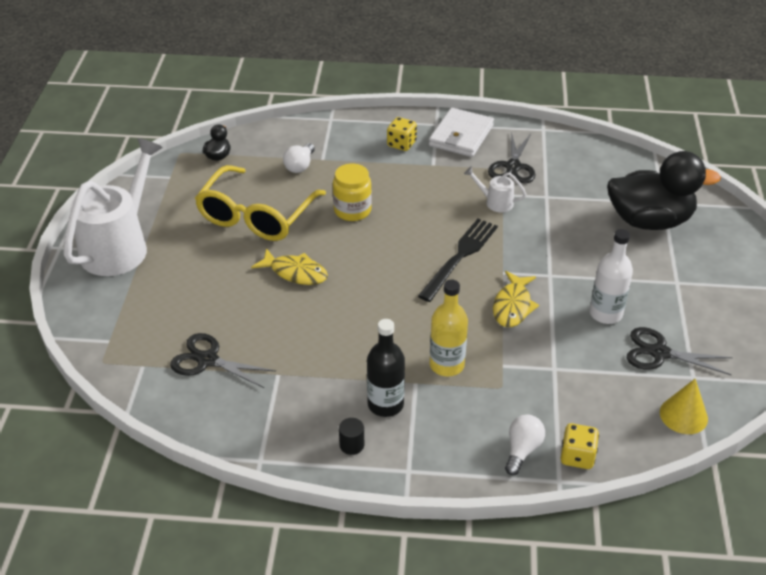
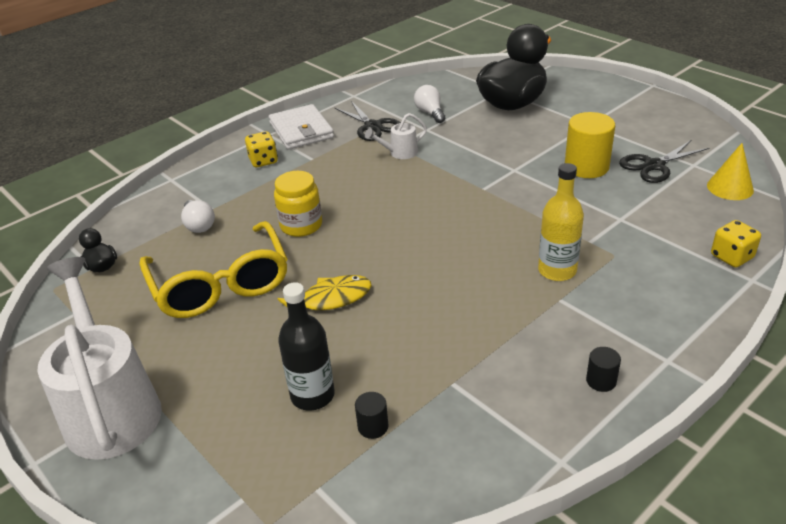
camera: 45 degrees left, 5 degrees down
(207, 360) = (373, 426): black scissors -> black cylinder
(385, 404) = (569, 331): black bottle -> black bottle (312, 395)
(460, 256) = (437, 199): black fork -> none
(513, 306) = (527, 203): yellow fish -> none
(522, 450) = (699, 281): white light bulb -> white light bulb (430, 113)
(605, 313) = (586, 167): white bottle -> yellow cylinder

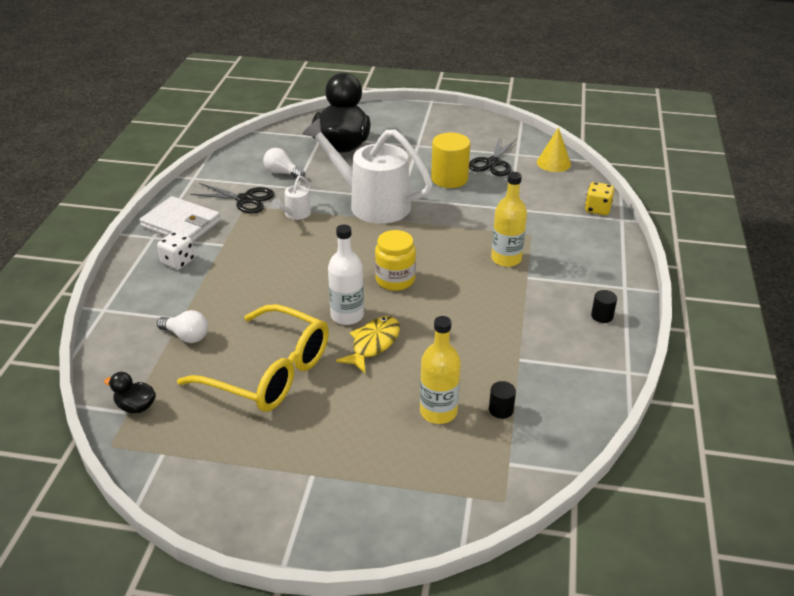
camera: 40 degrees left, 0 degrees up
(111, 407) = (294, 498): white watering can -> white watering can (371, 203)
(263, 161) = (178, 262): yellow dice -> white dice
(301, 225) = (281, 301): yellow jar -> yellow jar (395, 280)
(312, 395) = (438, 412): black bottle -> yellow bottle
(339, 262) = (347, 315): none -> white bottle

